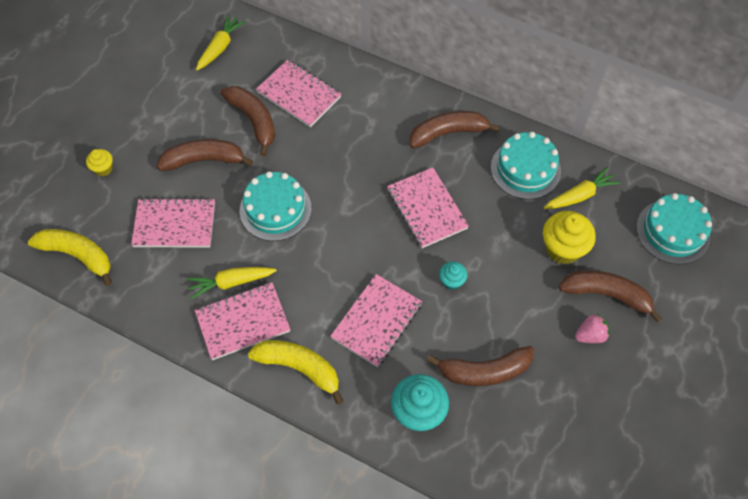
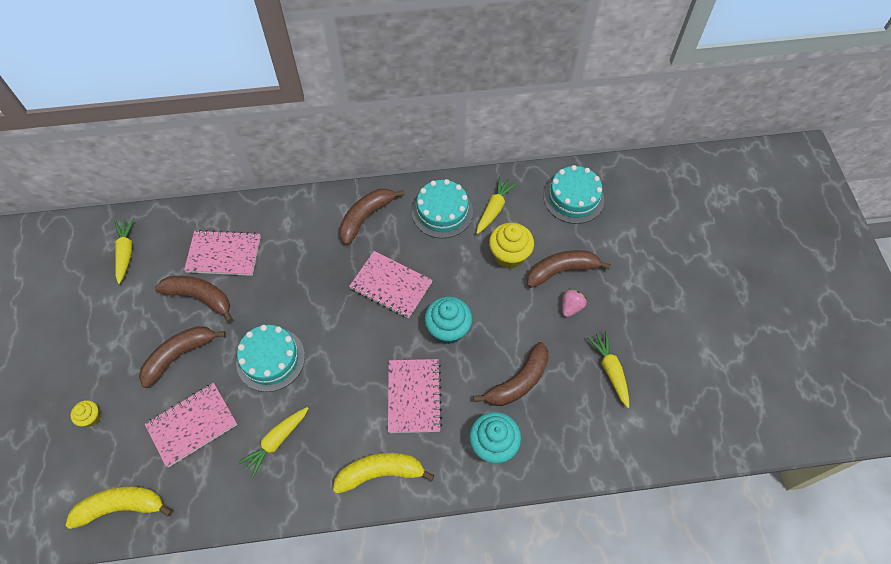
camera: 35 degrees left, 0 degrees up
(243, 322) = (309, 467): pink notebook -> none
(451, 281) = (448, 330): turquoise cupcake -> turquoise cupcake, size x1.87
(585, 420) = (610, 370): none -> yellow carrot

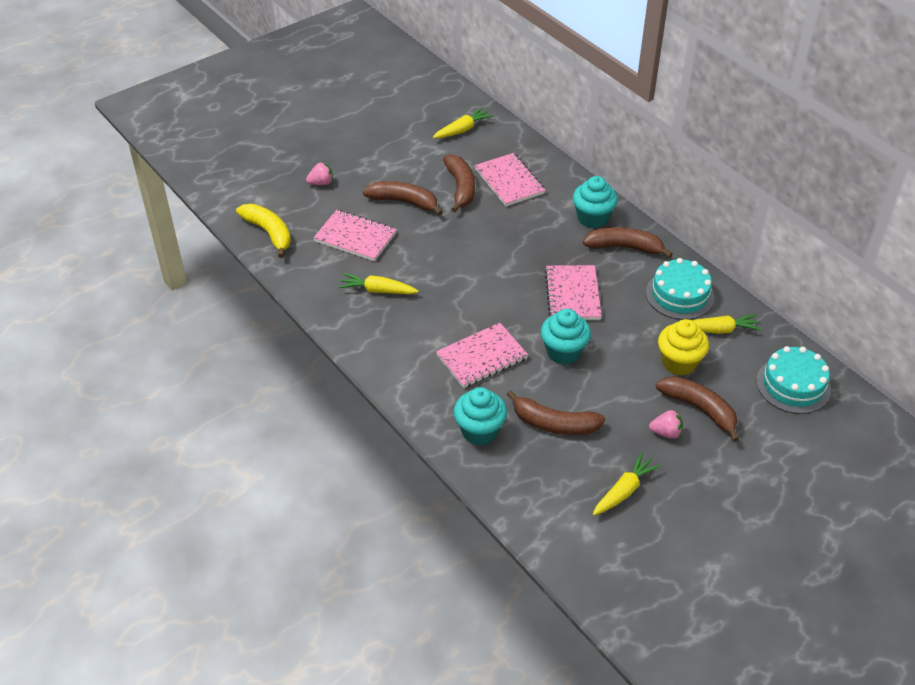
camera: 60 degrees right, 15 degrees down
(91, 417) = (321, 183): yellow cupcake -> pink strawberry
(270, 359) = (443, 253): turquoise cake -> none
(317, 219) = (592, 218): none -> turquoise cupcake
(380, 473) = (398, 366): yellow banana -> none

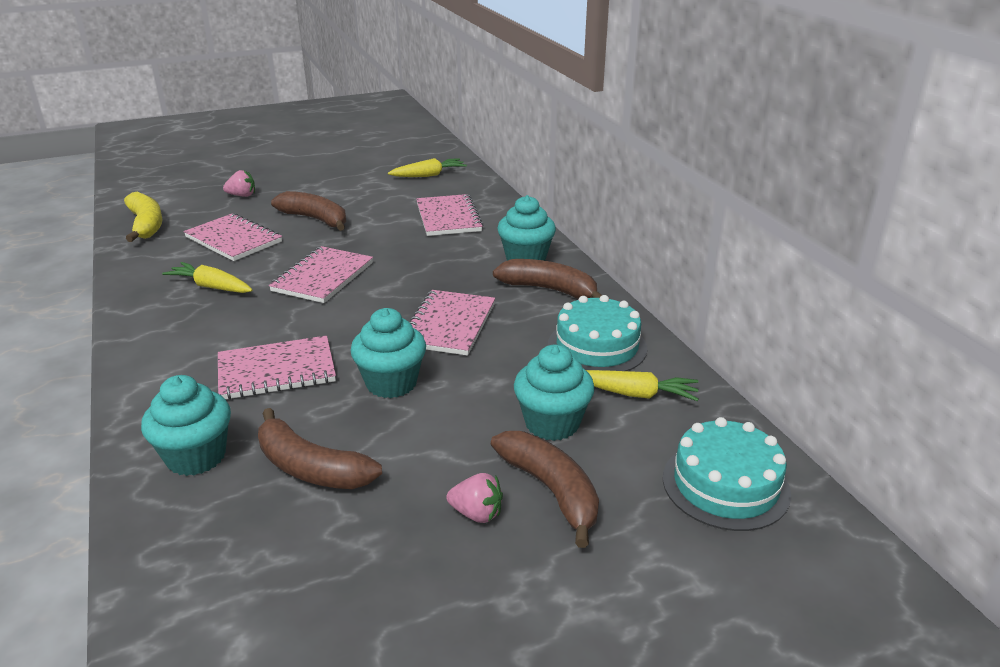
camera: 15 degrees right, 15 degrees down
(454, 265) = (323, 277): none -> pink notebook
(460, 187) = (388, 216): brown banana -> none
(624, 491) = (350, 590): yellow carrot -> none
(679, 363) = (552, 423): yellow cupcake -> turquoise cupcake

